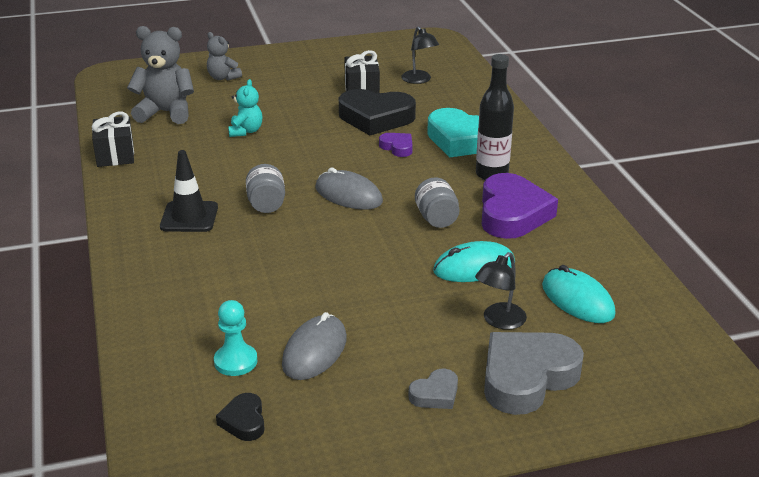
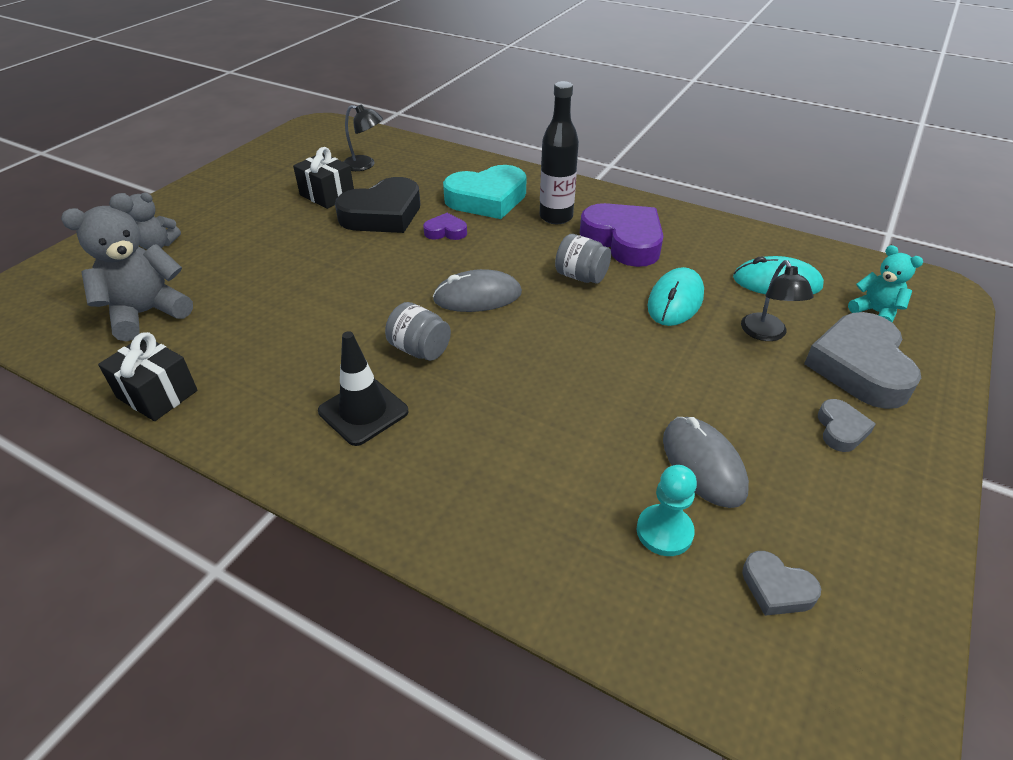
camera: 45 degrees left, 10 degrees up
(244, 421) = (776, 588): black heart -> grey heart
(246, 131) = (275, 288): turquoise teddy bear -> turquoise teddy bear (875, 312)

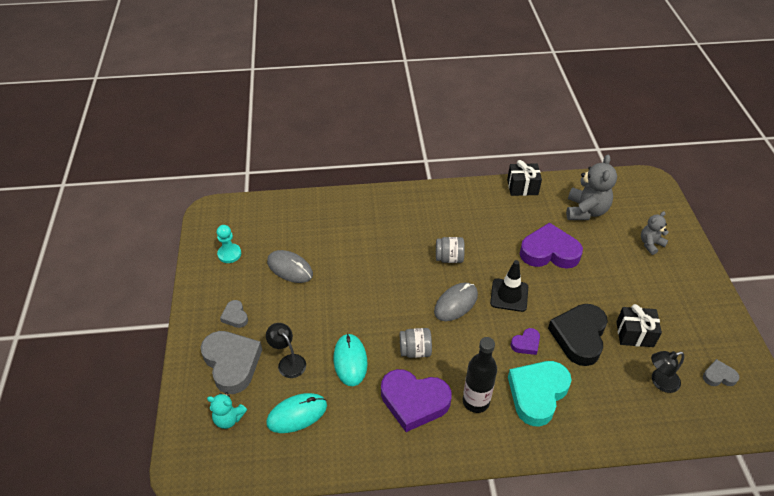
camera: 145 degrees right, 5 degrees up
(280, 293) = (549, 252): none -> purple heart
(363, 411) = (439, 221): black traffic cone -> black traffic cone (509, 295)
(664, 531) = (292, 236): turquoise pawn -> turquoise pawn (229, 254)
(776, 588) = (246, 237): grey heart -> grey heart (718, 376)

